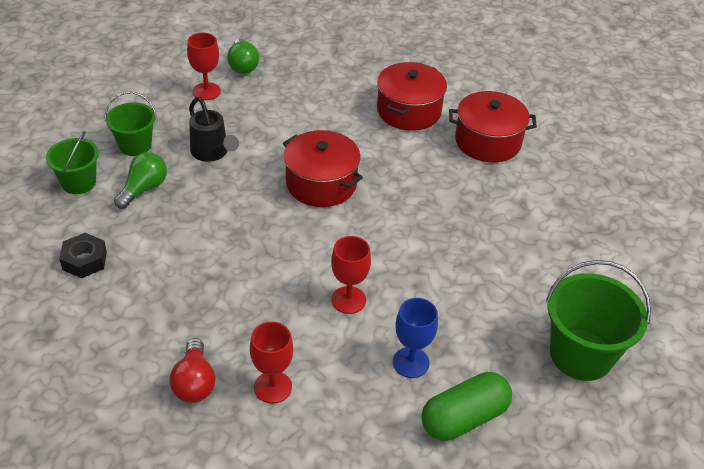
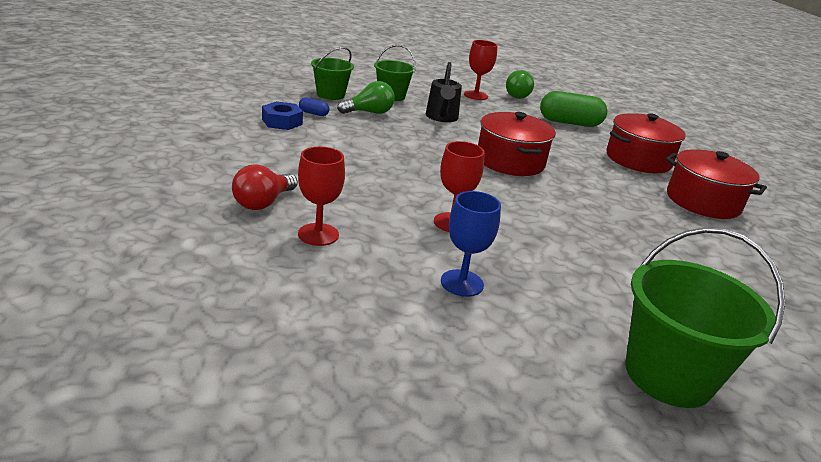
camera: 35 degrees right, 15 degrees down
(84, 260) = (282, 122): black nut -> blue nut
(97, 226) = (313, 113): none -> blue capsule
(464, 418) = (470, 346): green capsule -> green capsule (569, 123)

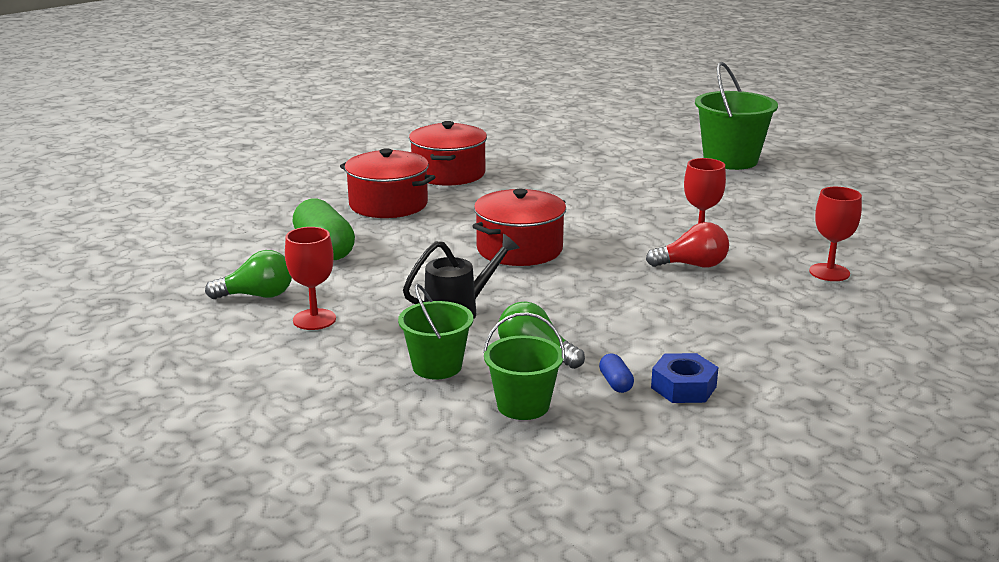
camera: 120 degrees left, 5 degrees down
(263, 202) = (845, 309): red light bulb -> red light bulb (692, 265)
(462, 283) = (768, 216): blue goblet -> none

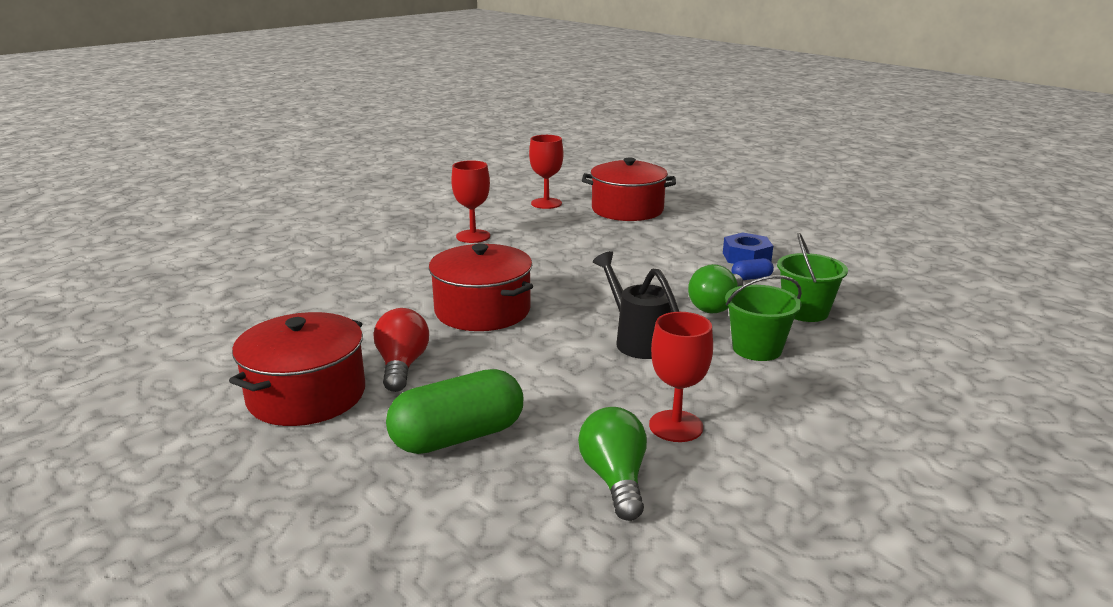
camera: 90 degrees left, 0 degrees up
(448, 173) = (208, 354): red pot -> red pot (627, 210)
(692, 265) = (530, 242): red light bulb -> red light bulb (402, 366)
(730, 160) = (278, 213): green bucket -> none

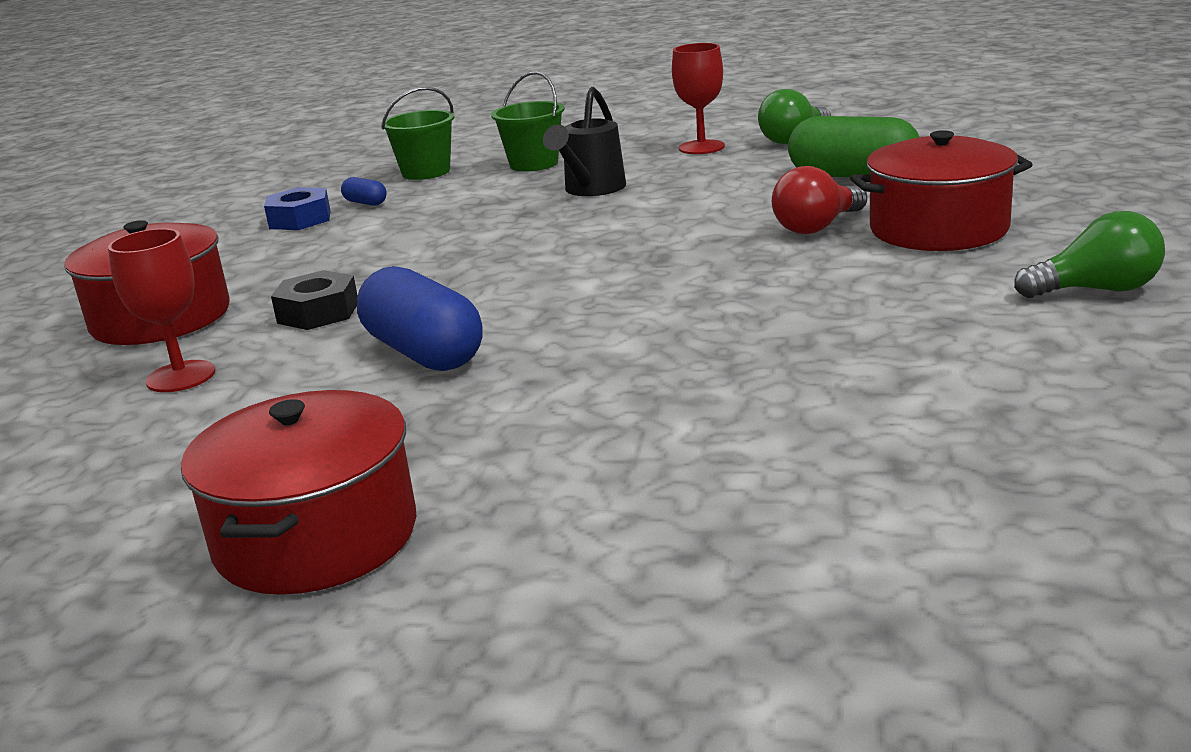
camera: 125 degrees left, 0 degrees up
(473, 236) = (424, 353): red goblet -> blue capsule
(482, 310) = (648, 250): red pot -> red pot (316, 537)
(567, 231) = (318, 312): none -> black nut
(716, 306) = (464, 193): green light bulb -> green light bulb (1096, 290)

